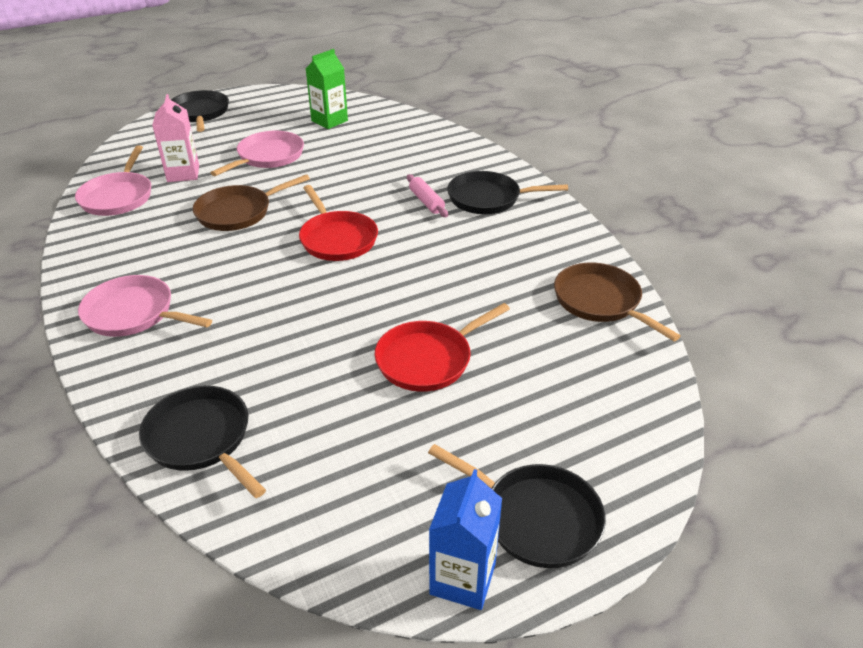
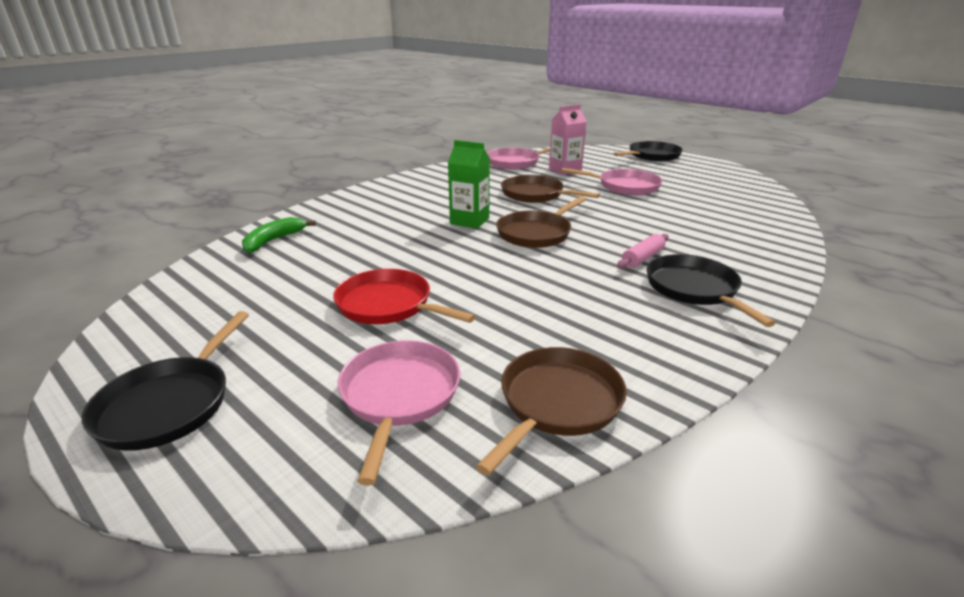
camera: 70 degrees right, 10 degrees down
(134, 313) = (393, 195): pink pan -> pink pan (399, 396)
(201, 439) = (273, 241): black pan -> green banana
(329, 121) = (718, 193): green carton -> green carton (469, 221)
(337, 239) = (536, 233): red pan -> brown pan
(462, 579) = (105, 373): blue carton -> none

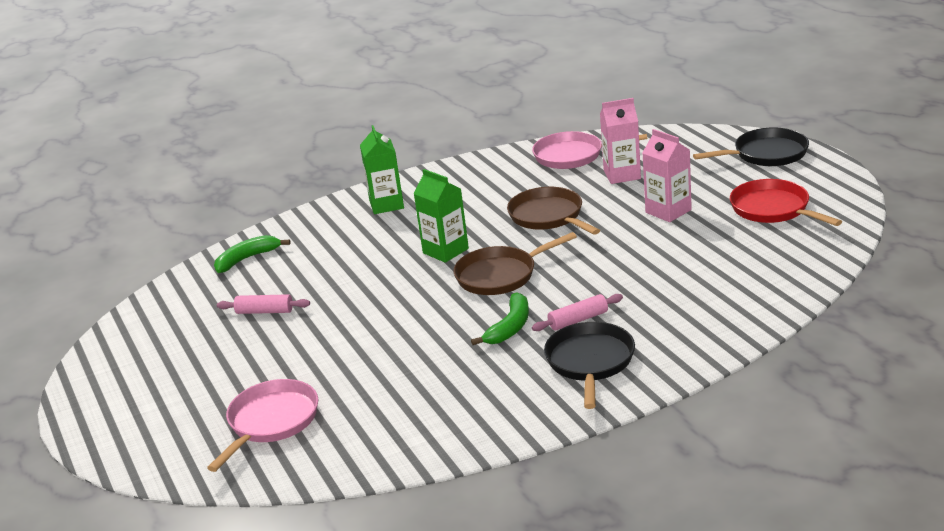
camera: 25 degrees right, 0 degrees up
(169, 404) = (123, 404): black pan -> none
(319, 281) = (265, 311): none -> pink rolling pin
(388, 196) = (386, 204): none -> green carton
(389, 305) = (308, 344): red pan -> red pan (773, 209)
(557, 403) = (375, 445): brown pan -> none
(587, 269) = (510, 327): none -> green banana
(624, 186) = (668, 211): pink pan -> pink carton

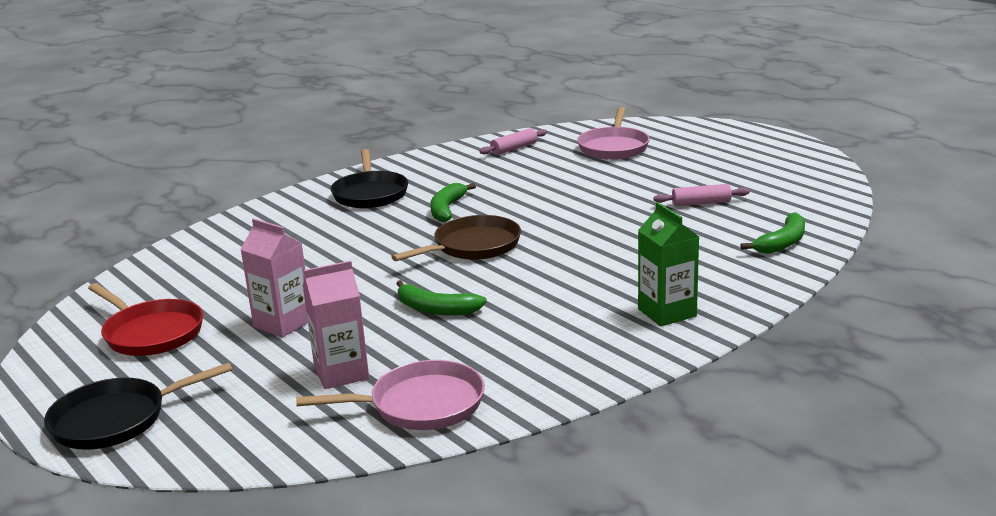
camera: 165 degrees right, 5 degrees down
(445, 251) = (548, 264): green carton -> none
(548, 216) = (436, 309): brown pan -> green banana
(578, 320) = (384, 218): pink rolling pin -> pink rolling pin (514, 149)

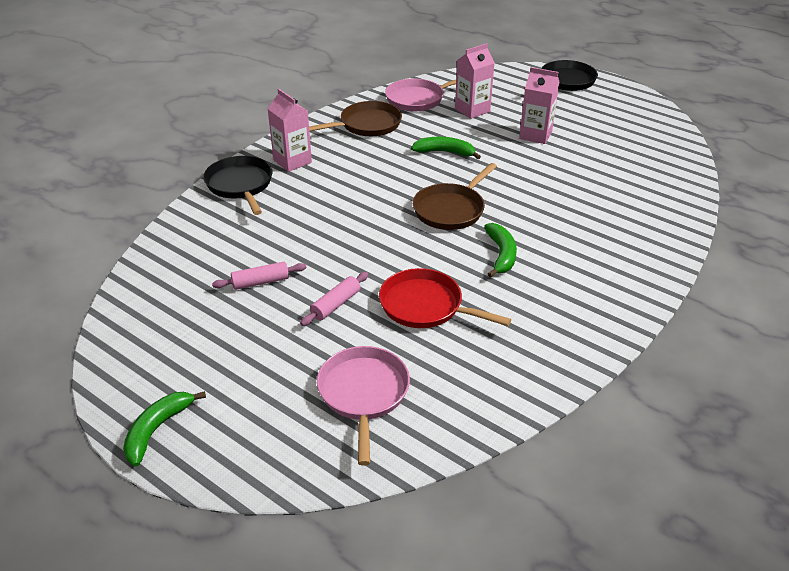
camera: 165 degrees right, 15 degrees up
(151, 333) = (610, 123): red pan -> red pan (425, 306)
(370, 194) = (594, 273): black pan -> black pan (240, 185)
(514, 149) = (490, 380): pink rolling pin -> pink rolling pin (336, 304)
(535, 361) = (367, 125): none -> brown pan
(667, 312) = (292, 161): green carton -> pink carton
(782, 242) = (198, 233): green banana -> green banana (157, 430)

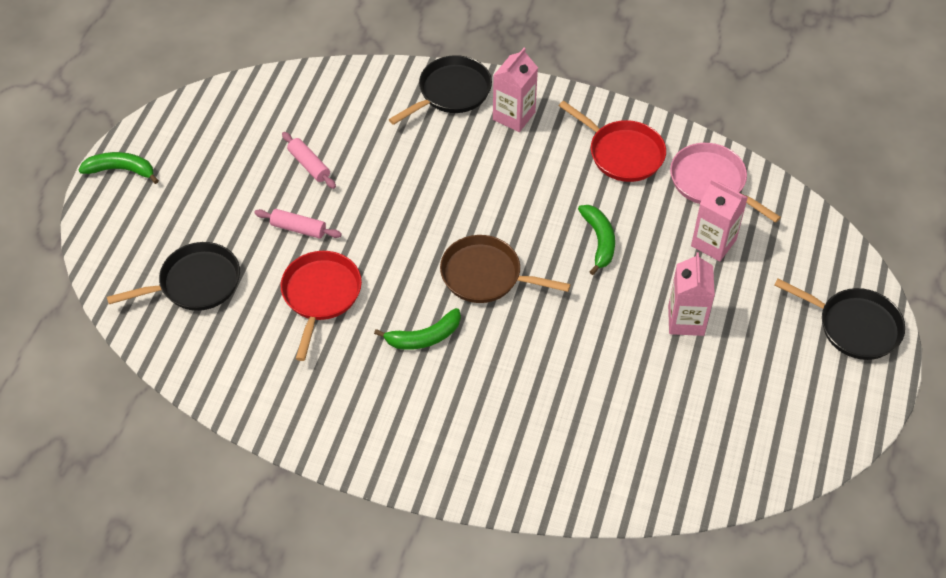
camera: 70 degrees right, 15 degrees up
(363, 394) = (195, 283): pink pan -> black pan
(367, 125) = (622, 153): brown pan -> red pan

